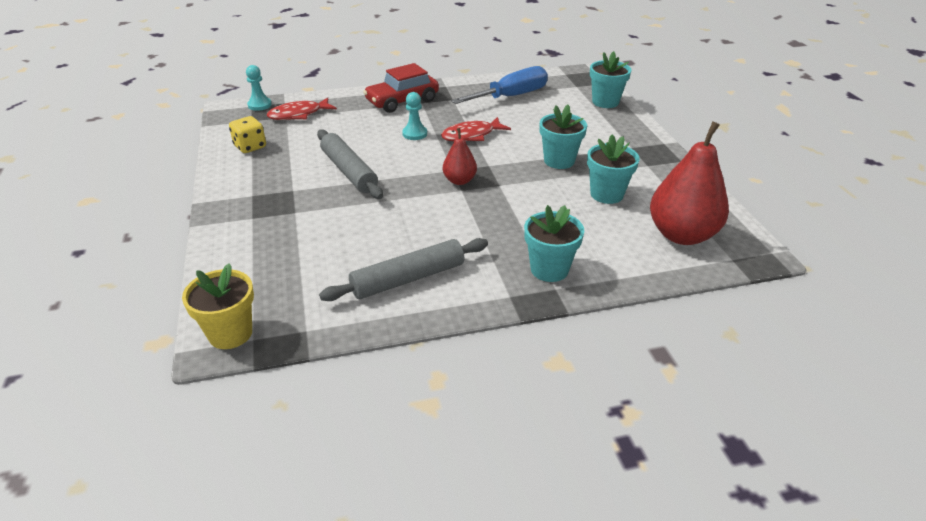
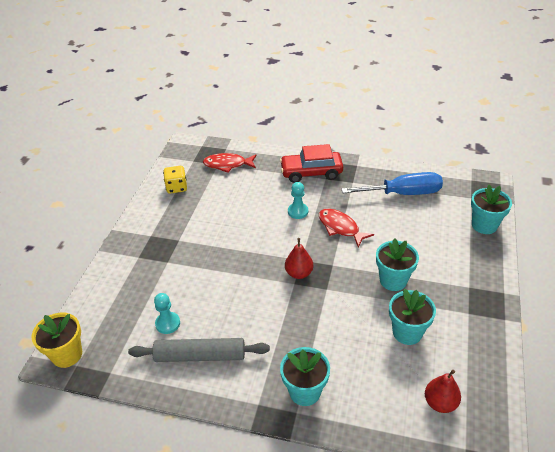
camera: 30 degrees right, 5 degrees up
(259, 105) = (207, 146): turquoise pawn -> turquoise pawn (168, 323)
(349, 171) = (226, 235): grey rolling pin -> none
(471, 135) = (340, 227): red fish -> red fish turned 45 degrees clockwise
(682, 235) = (440, 403): red pear -> red pear, size x0.52

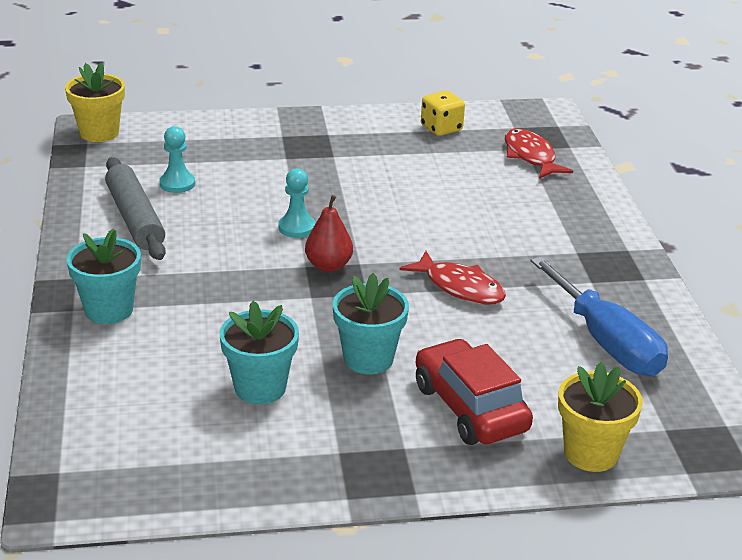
camera: 65 degrees right, 10 degrees down
(298, 211) = (468, 240): turquoise pawn -> turquoise pawn (297, 228)
(311, 173) = (579, 235): red car -> red car (470, 408)
(340, 227) = (460, 287): red fish -> red fish turned 105 degrees clockwise
(440, 403) = (133, 437): red pear -> none
(484, 225) = (591, 453): turquoise flower pot -> yellow flower pot

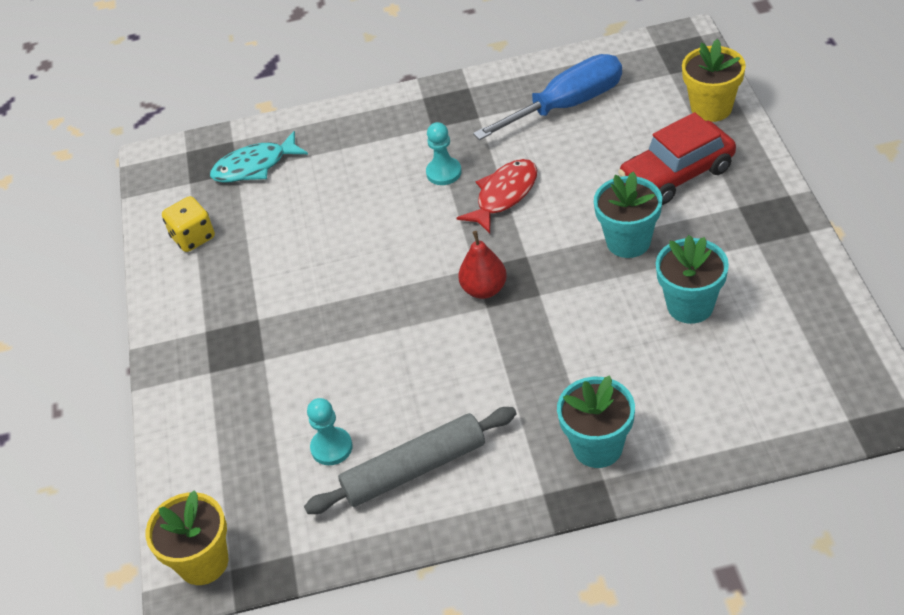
camera: 85 degrees left, 15 degrees up
(297, 228) = (416, 325): turquoise pawn -> turquoise pawn (444, 172)
(531, 156) = (255, 166): red fish -> turquoise fish

